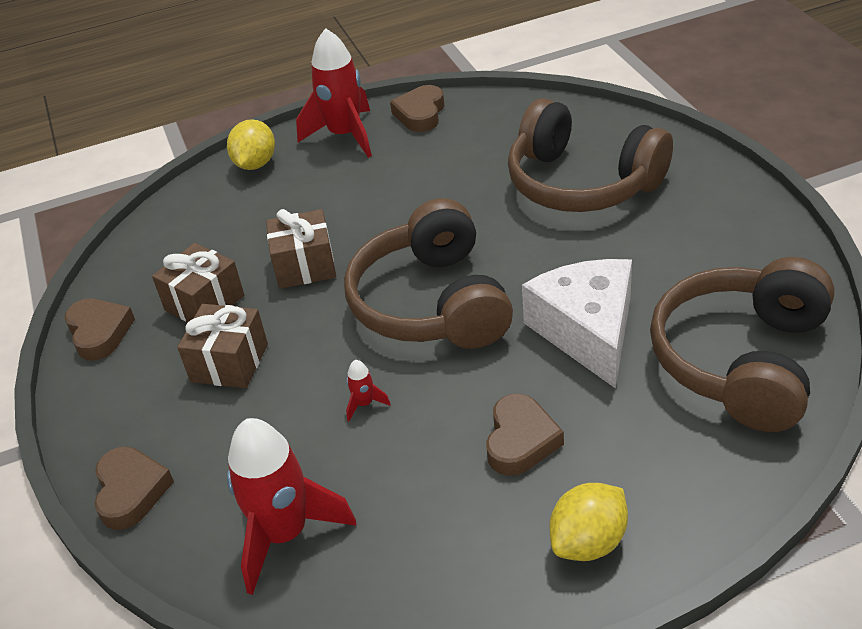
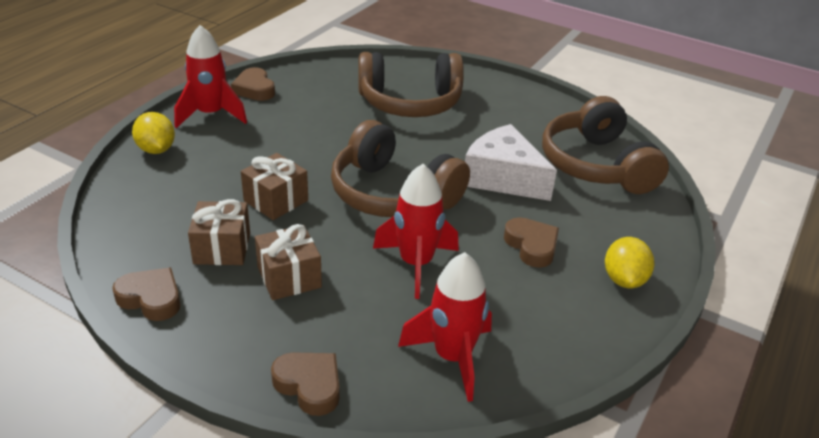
camera: 45 degrees left, 5 degrees down
(364, 404) = (416, 264): red rocket -> red rocket, size x2.48

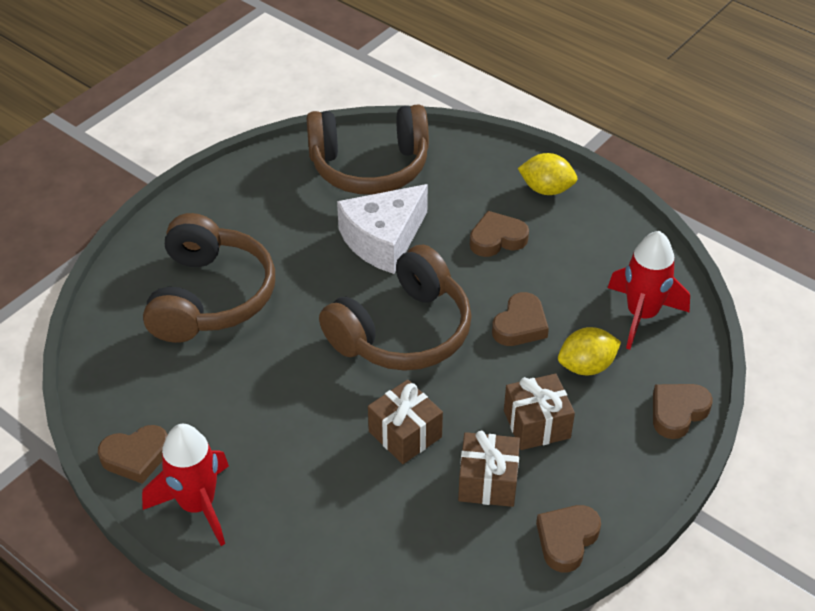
camera: 80 degrees left, 10 degrees up
(156, 150) = (277, 562): yellow lemon -> yellow lemon (586, 366)
(416, 264) = (520, 325): red rocket -> brown heart

